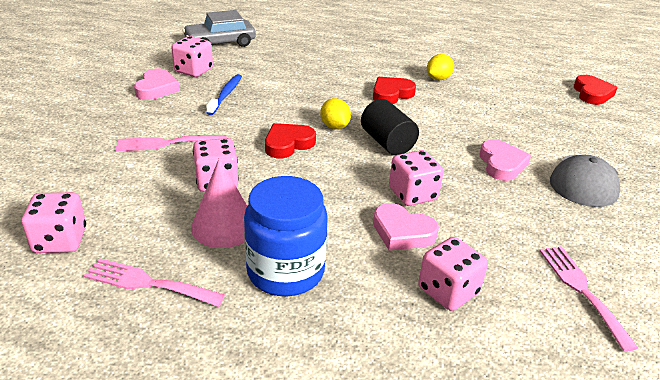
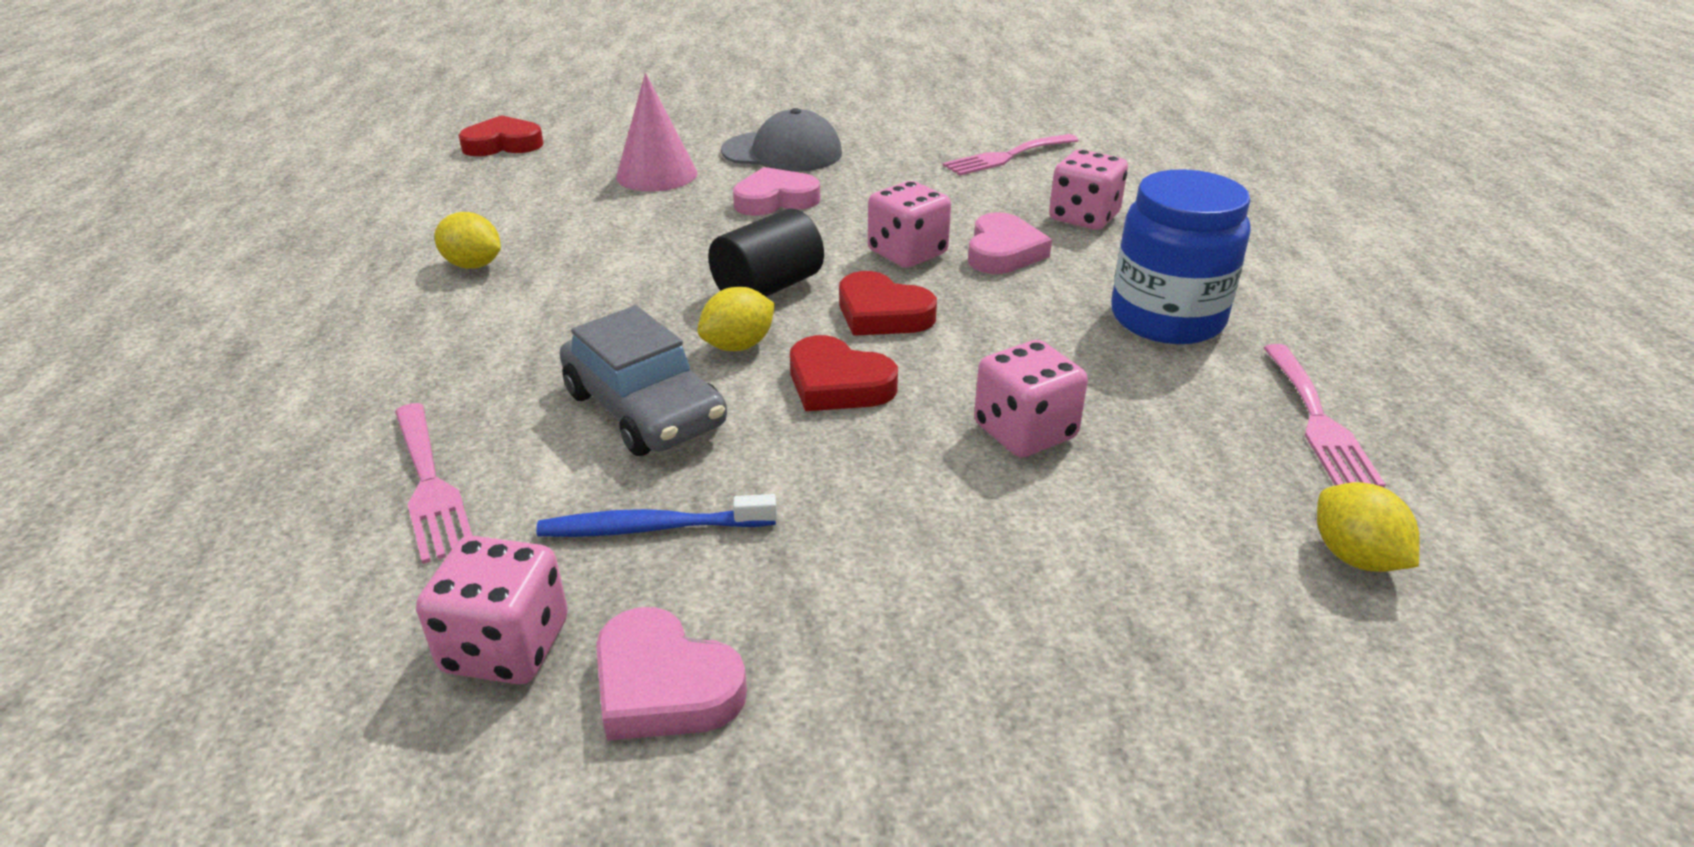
camera: 105 degrees left, 0 degrees up
(60, 240) = (1354, 557): pink dice -> yellow lemon
(156, 88) = (664, 685): pink heart -> pink heart turned 135 degrees counterclockwise
(166, 143) = (944, 546): pink fork -> pink fork (430, 485)
(220, 43) = (244, 661): grey car -> grey car (644, 409)
(224, 226) = (1132, 390): pink cone -> pink cone (656, 174)
(391, 94) = (565, 305): red heart -> red heart (882, 313)

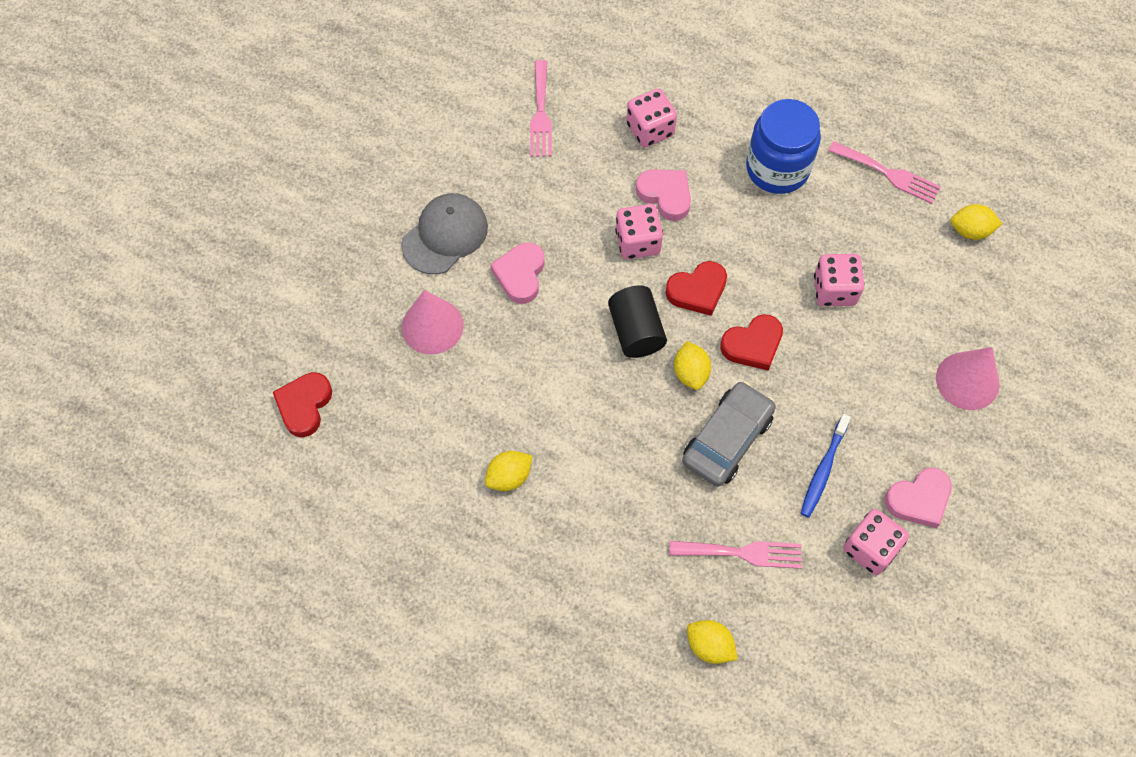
camera: 60 degrees left, 30 degrees up
(226, 504) = (709, 646): none -> yellow lemon
(644, 409) = (727, 439): grey car -> grey car turned 45 degrees counterclockwise
(1014, 669) = (967, 380): none -> pink cone

